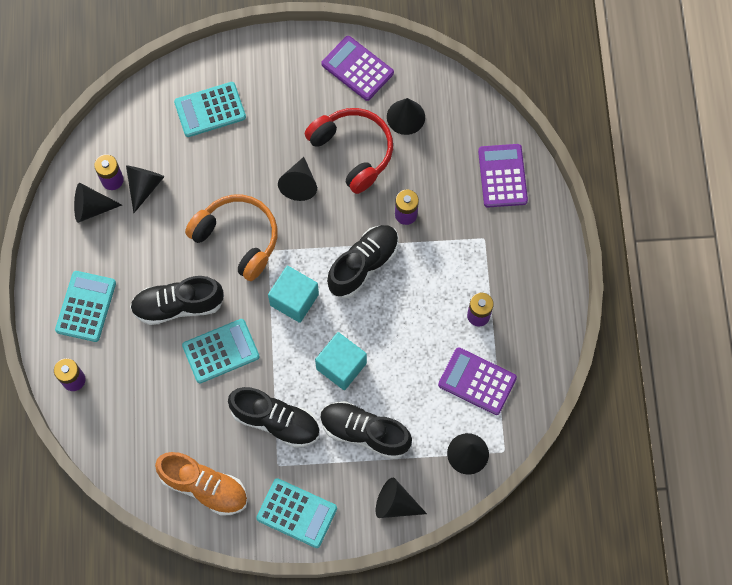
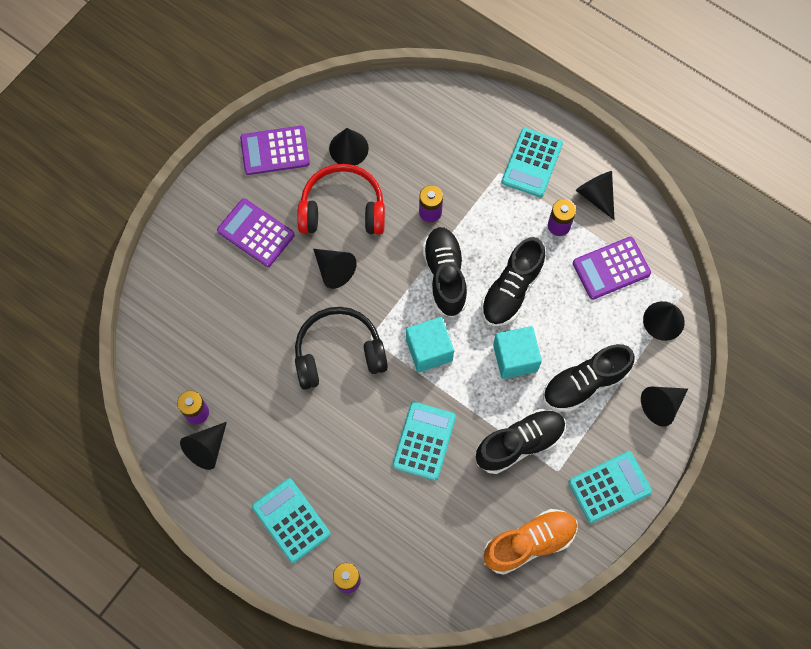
camera: 50 degrees left, 0 degrees up
(144, 186) = (226, 391): black cone -> black cone (596, 196)
(178, 305) = (355, 444): black shoe -> black shoe (511, 290)
(210, 110) = (206, 288): turquoise calculator -> turquoise calculator (532, 163)
(238, 239) = (338, 353): orange headphones -> black headphones
(502, 176) = (460, 119): purple calculator -> purple calculator (256, 233)

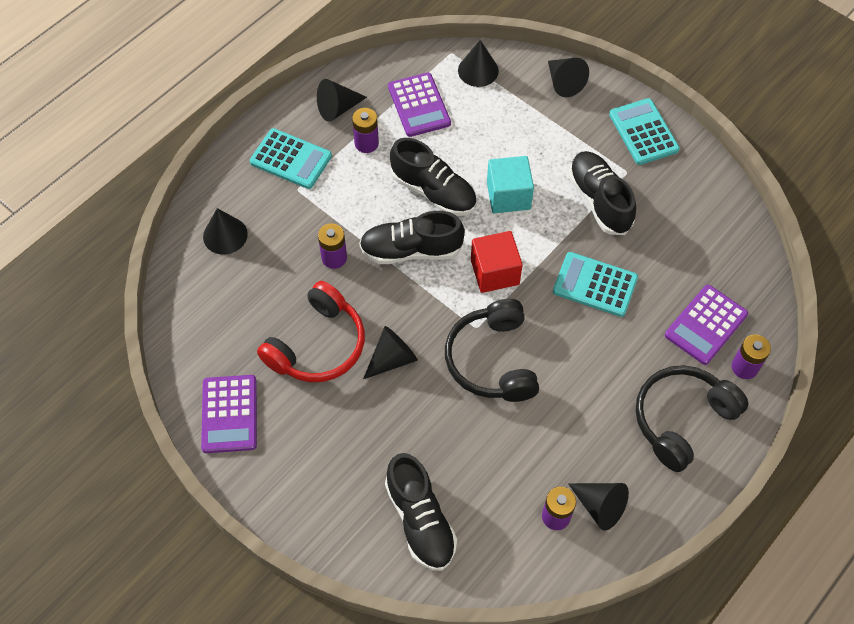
camera: 85 degrees left, 10 degrees down
(256, 233) = (335, 441): purple calculator -> purple calculator (706, 325)
(291, 520) = (682, 419): turquoise calculator -> black headphones
(342, 209) = (317, 345): red headphones -> red headphones turned 150 degrees counterclockwise
(348, 148) = (241, 334): black cone -> black cone (225, 235)
(429, 350) = (494, 272): turquoise cube -> red cube
(529, 543) = (700, 202): orange shoe -> none
(584, 383) = (538, 140): black shoe -> black shoe (420, 520)

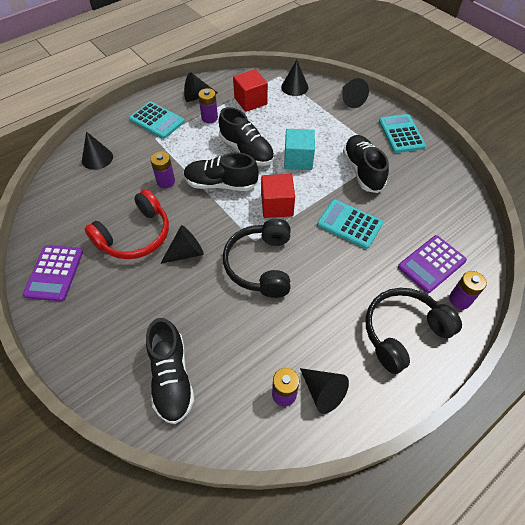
camera: 10 degrees right, 5 degrees down
(419, 105) = (250, 101): purple calculator -> red cube

